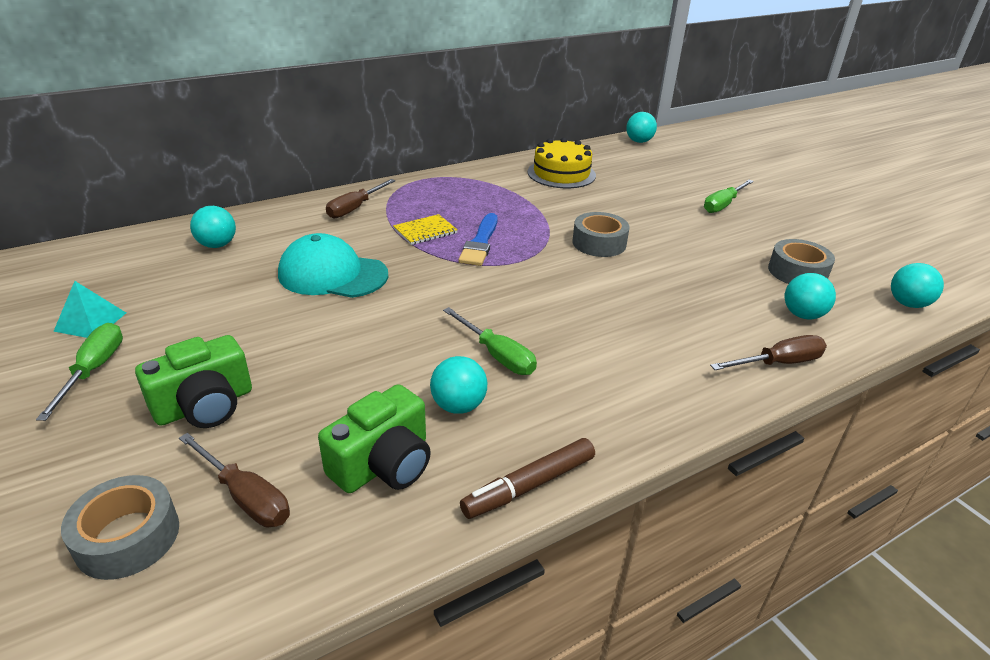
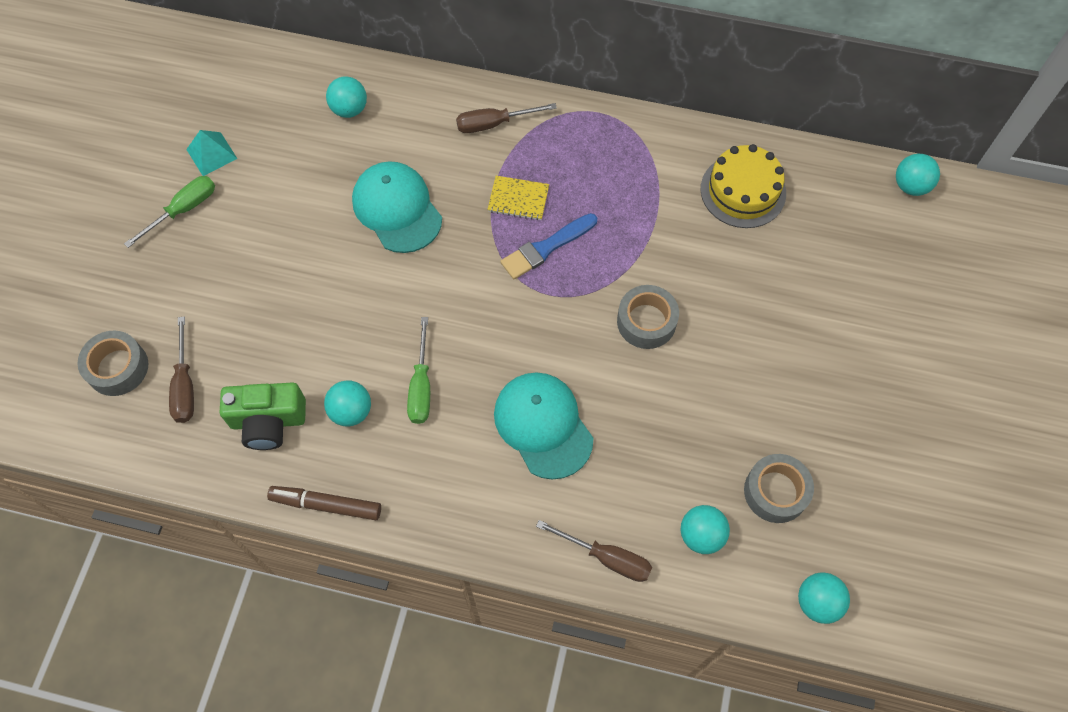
camera: 45 degrees right, 30 degrees up
(205, 405) = (217, 293): green camera -> none
(620, 323) = (543, 425): none -> turquoise cap
(723, 205) = (845, 356): green screwdriver -> none

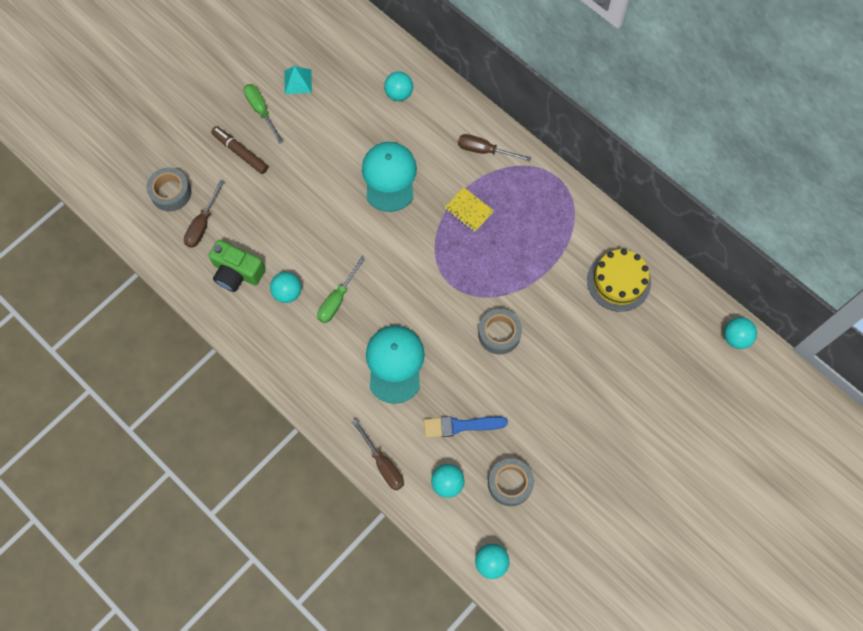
camera: 30 degrees right, 5 degrees up
(183, 210) = (261, 111): green screwdriver -> green screwdriver turned 105 degrees counterclockwise
(326, 505) = (241, 341): brown marker -> brown marker (240, 152)
(546, 248) = (466, 252): blue brush -> blue brush (460, 426)

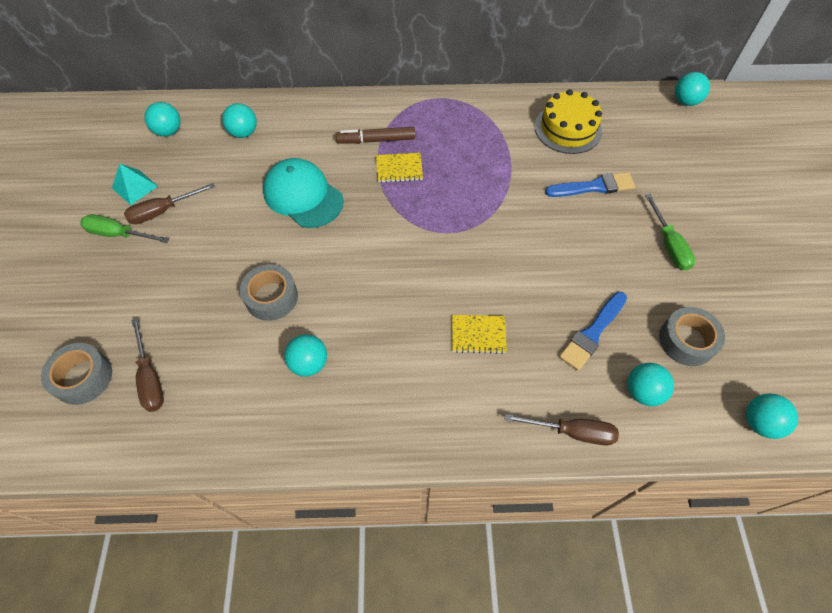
camera: 45 degrees left, 10 degrees down
(237, 272) = (236, 390): green camera -> none
(240, 152) = (131, 283): brown marker -> brown marker (376, 140)
(337, 299) = (364, 328): green screwdriver -> green screwdriver (668, 244)
(354, 52) = (168, 131): none -> turquoise ball
(395, 364) = (478, 335): turquoise cap -> yellow notebook
(484, 150) = (362, 121): brown screwdriver -> brown screwdriver (163, 211)
(499, 334) = (532, 235): grey tape -> grey tape (271, 297)
(581, 339) = (593, 187): none -> blue brush

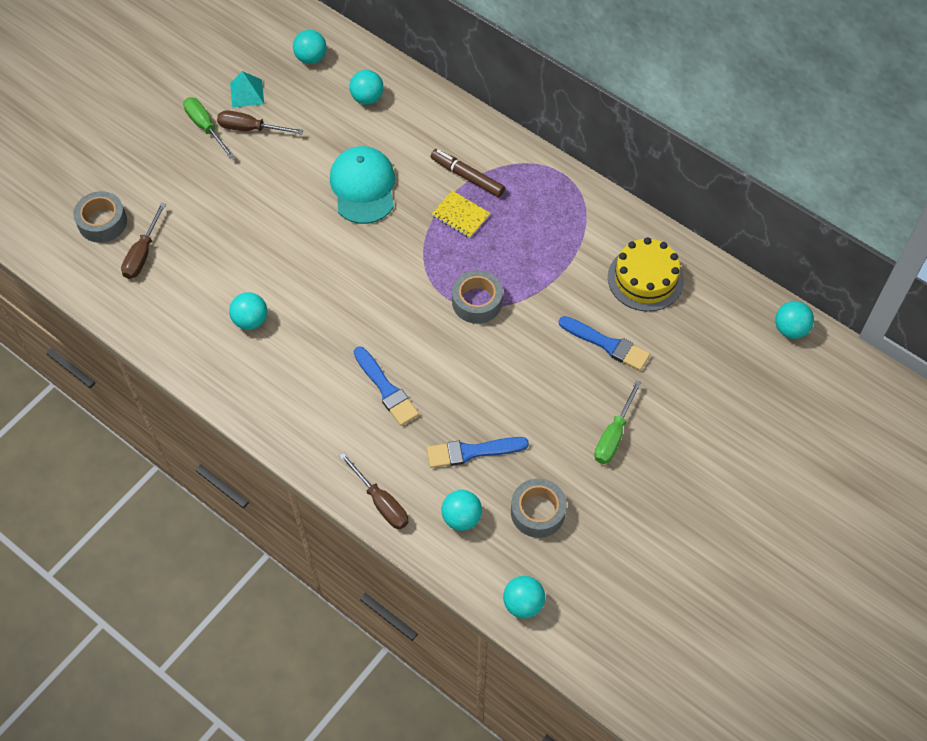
camera: 40 degrees right, 0 degrees up
(271, 297) = (268, 253): grey tape -> grey tape (477, 302)
(478, 335) = (386, 389): yellow notebook -> blue brush

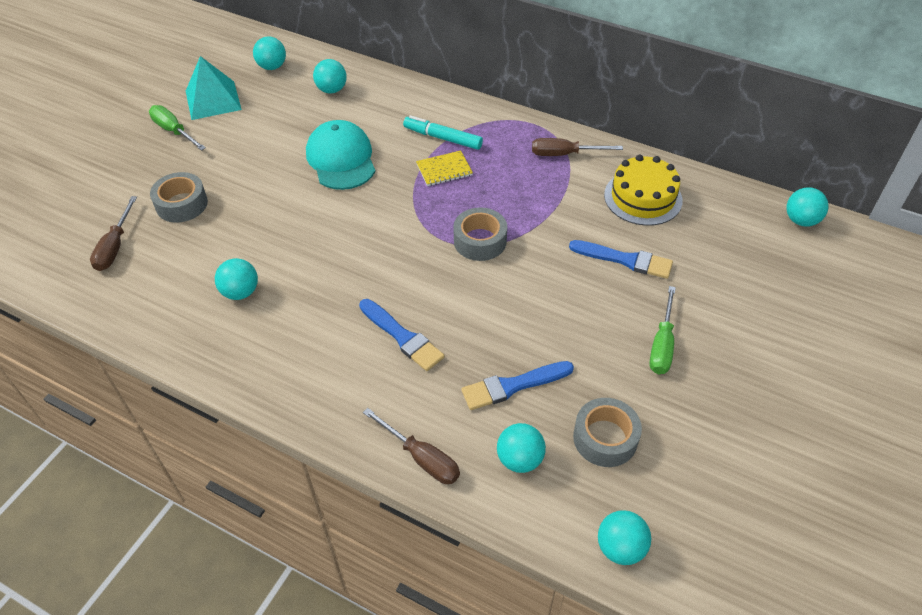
camera: 10 degrees left, 10 degrees down
(102, 222) = (69, 224): grey tape -> grey tape (181, 204)
(247, 93) = (213, 100): turquoise pyramid -> turquoise pyramid, size x1.57
(250, 129) = (220, 127): brown screwdriver -> brown screwdriver (564, 154)
(460, 215) = (444, 170): yellow notebook -> yellow notebook turned 45 degrees counterclockwise
(467, 177) = (442, 138): brown marker -> turquoise marker

